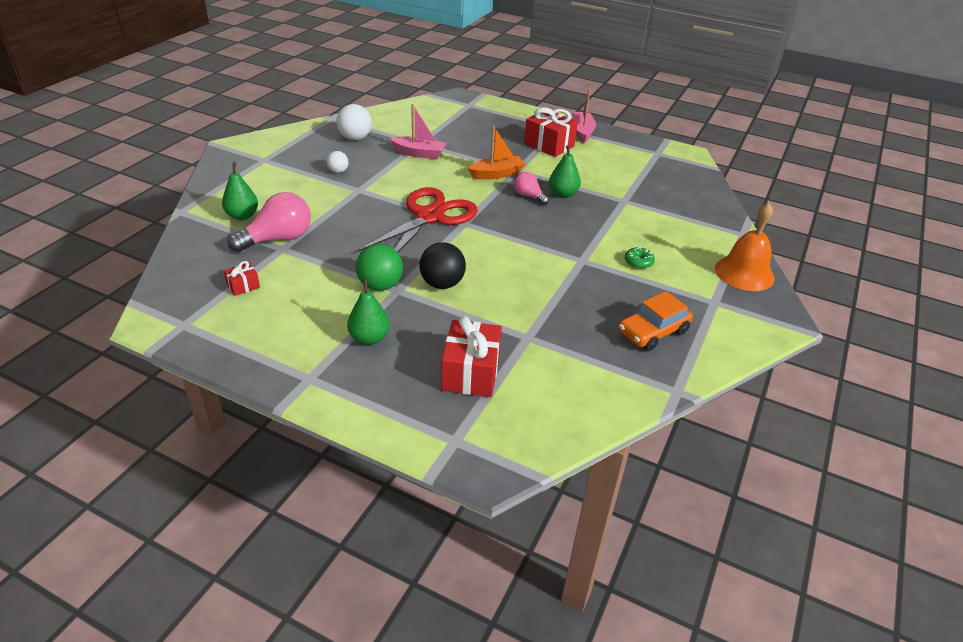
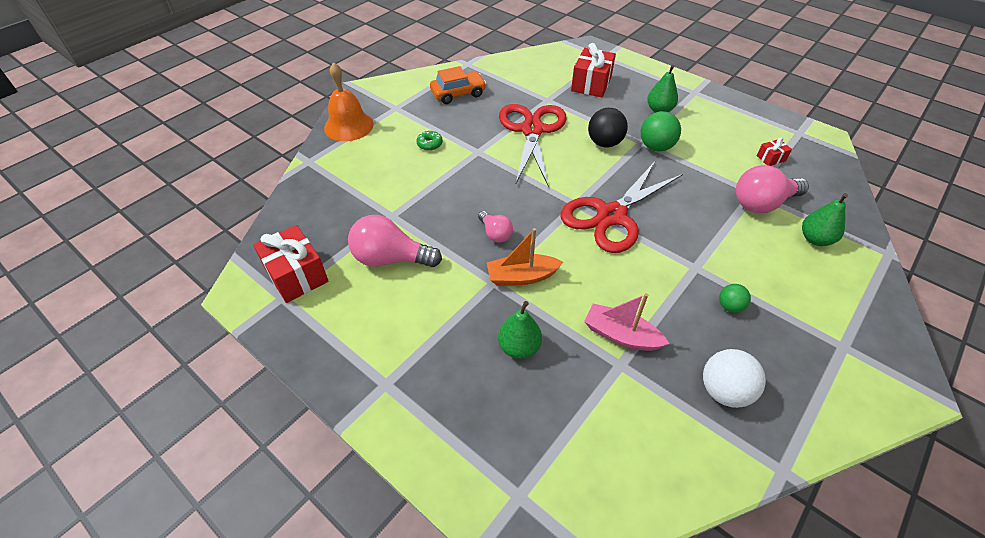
camera: 165 degrees left, 10 degrees up
(338, 171) = (730, 306): white ball -> green ball
(532, 290) = (532, 130): none -> red scissors
(549, 145) = (425, 335): red gift -> red gift (296, 275)
(563, 194) = (455, 233): green pear -> green pear (519, 347)
(582, 132) = (355, 365): pink boat -> none
(601, 176) = (391, 259): none -> pink light bulb

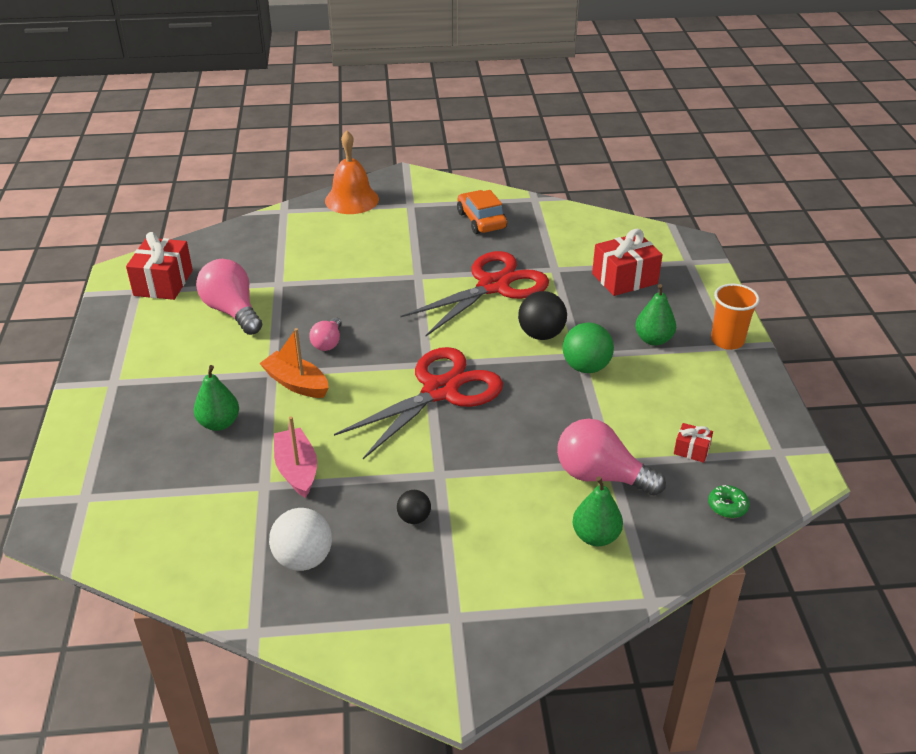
camera: 45 degrees right, 10 degrees down
(429, 144) = (389, 248): green donut -> green donut (727, 506)
(458, 93) = (481, 220): orange car -> orange car turned 135 degrees counterclockwise
(611, 215) = (440, 391): red scissors -> red scissors turned 135 degrees clockwise
(689, 89) = (727, 341): none -> orange cup
(730, 306) = (414, 518): green ball -> black ball

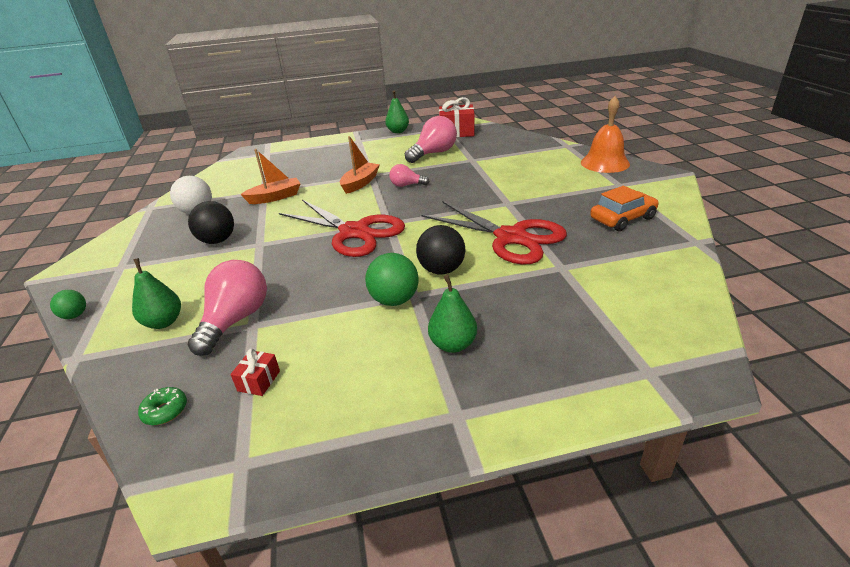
camera: 85 degrees right, 5 degrees down
(219, 423) = (321, 170): green pear -> green pear (398, 131)
(297, 470) = (275, 197): pink boat -> orange boat
(414, 518) = (217, 240): black ball -> black ball, size x1.73
(568, 631) = (75, 315): none -> green ball
(624, 279) = (570, 316): red gift -> none
(727, 341) = (469, 413): orange cup -> none

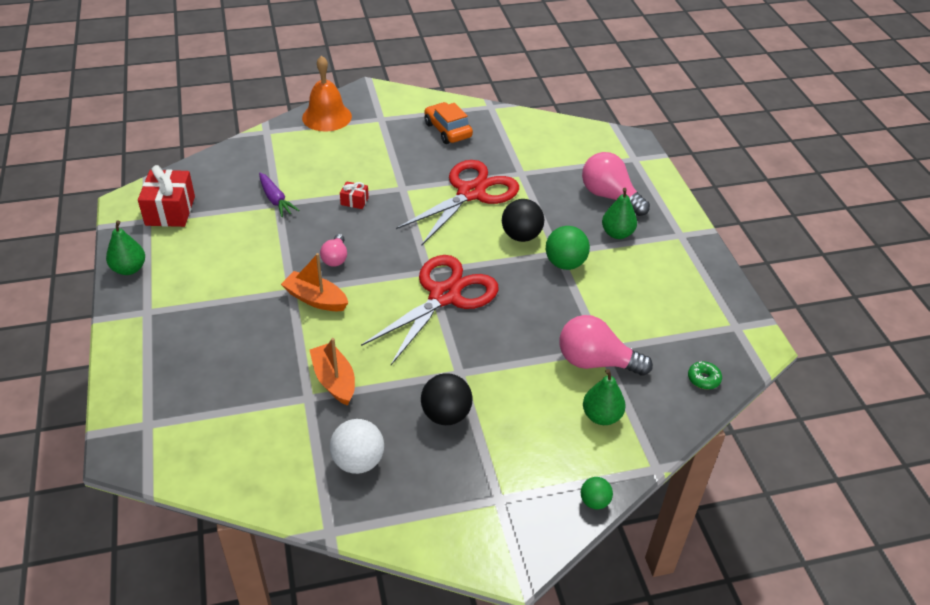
camera: 95 degrees left, 10 degrees up
(259, 381) = (666, 332): red gift -> red gift (354, 201)
(433, 153) = (241, 234): pink light bulb -> pink light bulb (609, 196)
(476, 158) = (275, 200): none -> purple carrot

